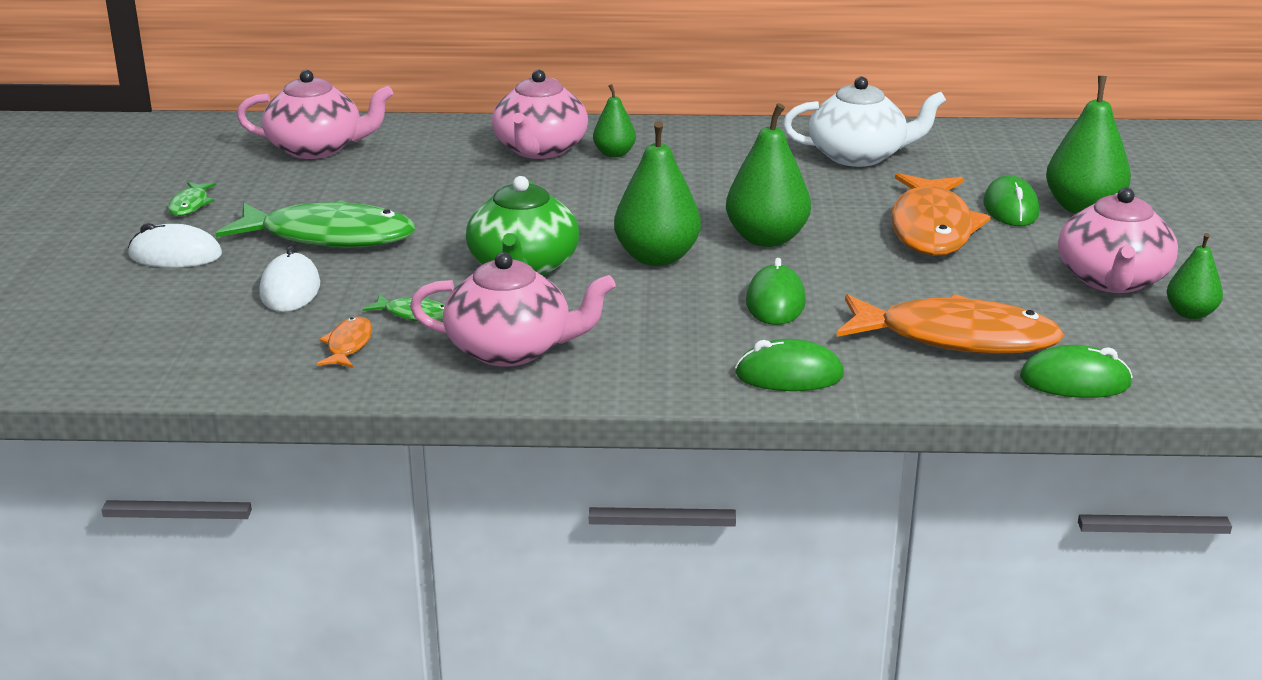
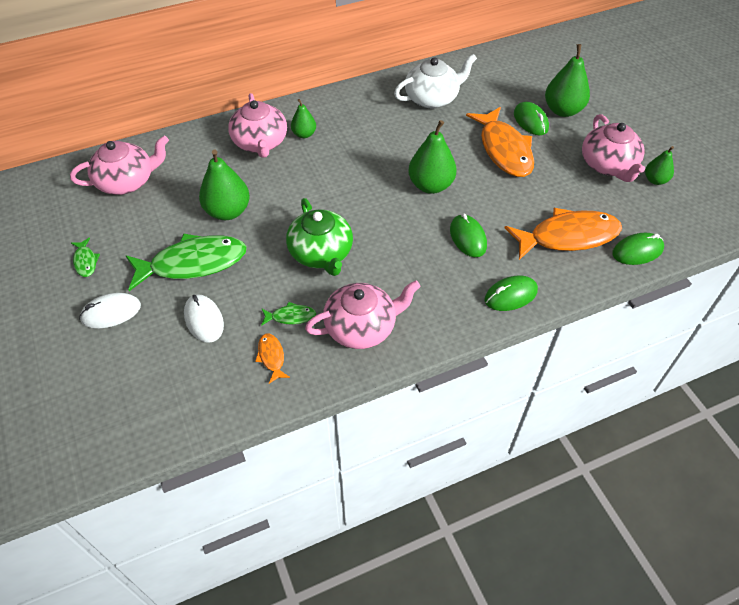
camera: 25 degrees left, 25 degrees up
(657, 258) = (386, 220): green pear -> green pear (228, 211)

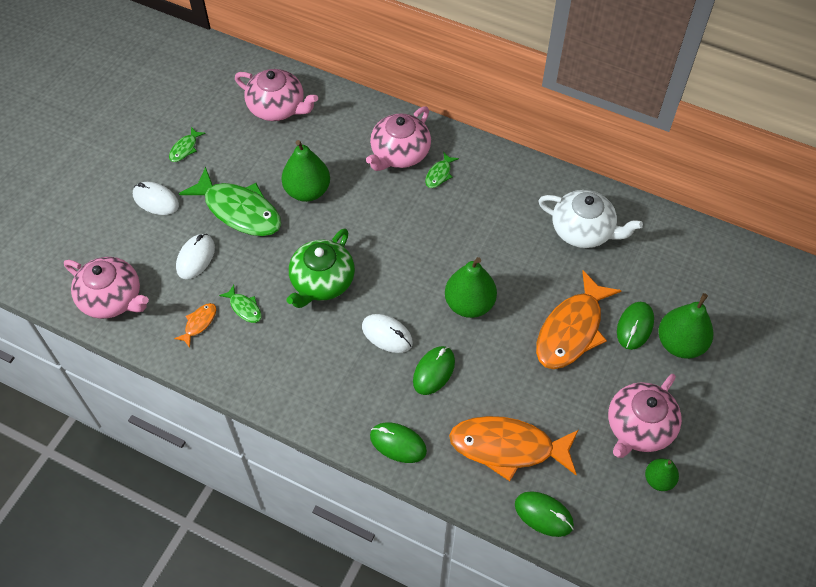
camera: 50 degrees right, 5 degrees up
(304, 134) = (439, 174): green pear -> green fish
(361, 327) = (274, 360): pink teapot -> pink teapot (112, 299)
(409, 244) = (387, 335): none -> white mouse
(568, 237) = (508, 447): orange fish -> orange fish turned 150 degrees clockwise

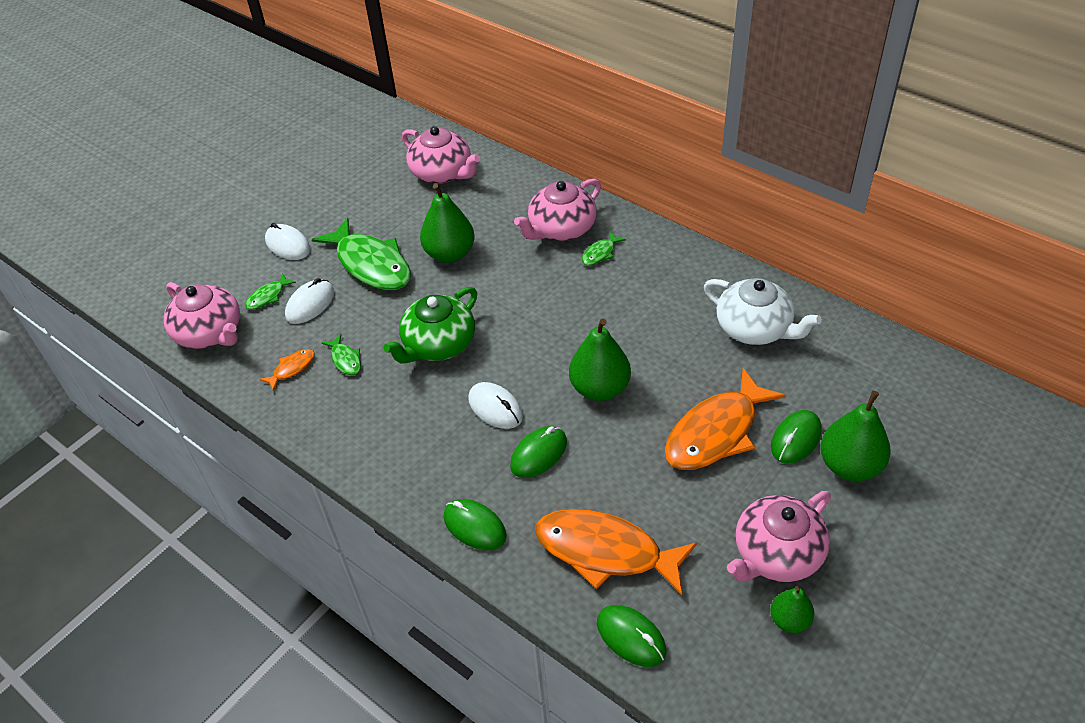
camera: 15 degrees right, 10 degrees down
(185, 148) = (334, 201): green fish -> green fish (268, 296)

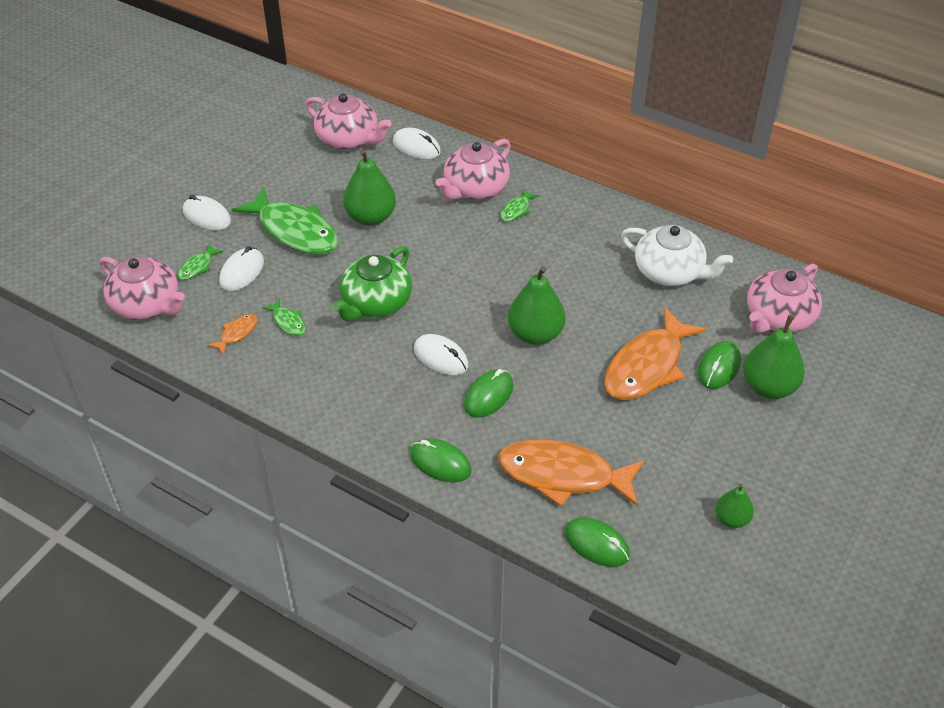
camera: 10 degrees left, 0 degrees up
(509, 184) = (416, 147): none -> white mouse
(776, 554) = (714, 465): pink teapot -> pink teapot (778, 317)

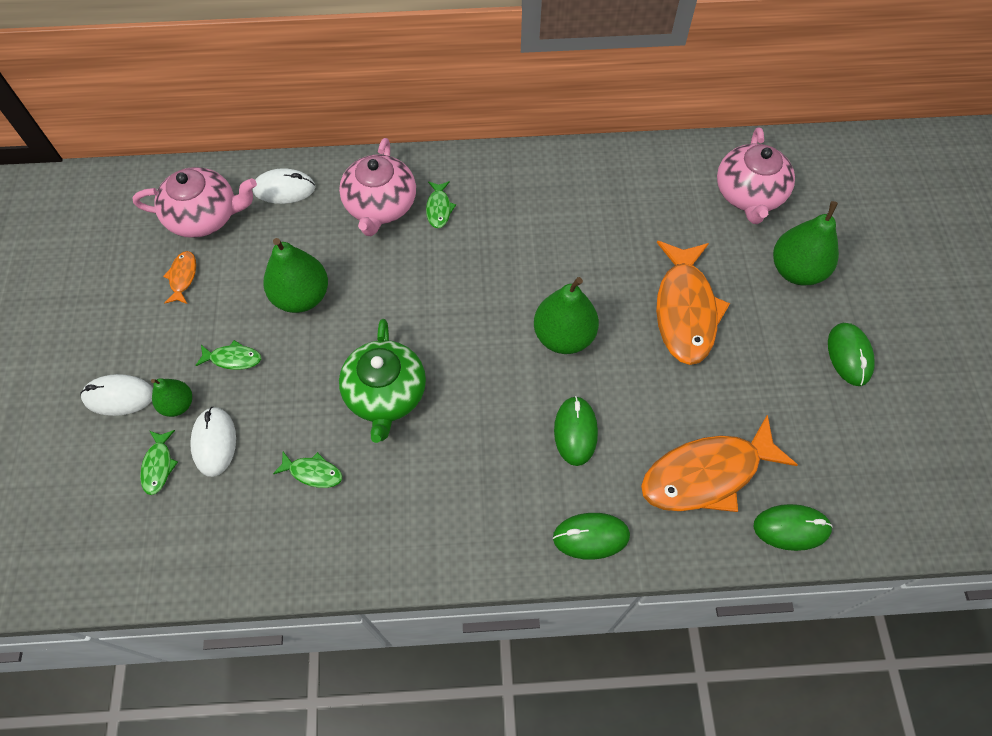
camera: 35 degrees left, 15 degrees up
(147, 304) = (136, 549): pink teapot -> none
(237, 333) = (268, 521): orange fish -> orange fish (183, 277)
(294, 231) = (233, 359): green fish -> green fish, size x0.44
(441, 357) = (498, 417): white mouse -> none
(670, 272) = (626, 199): white teapot -> none
(719, 367) = (743, 275): green mouse -> green mouse (849, 355)
(731, 519) = (872, 424): green pear -> green pear (178, 404)

